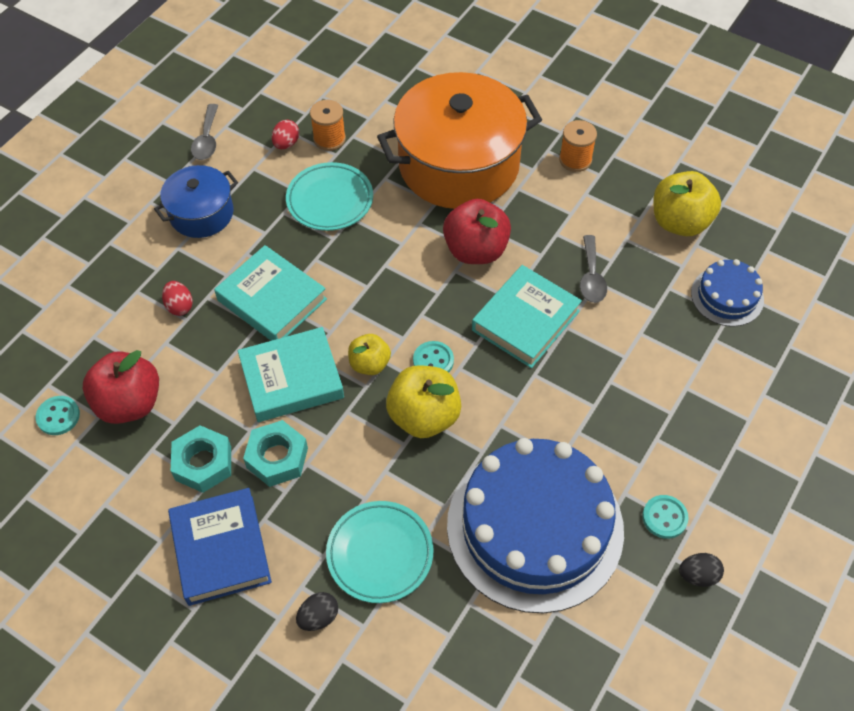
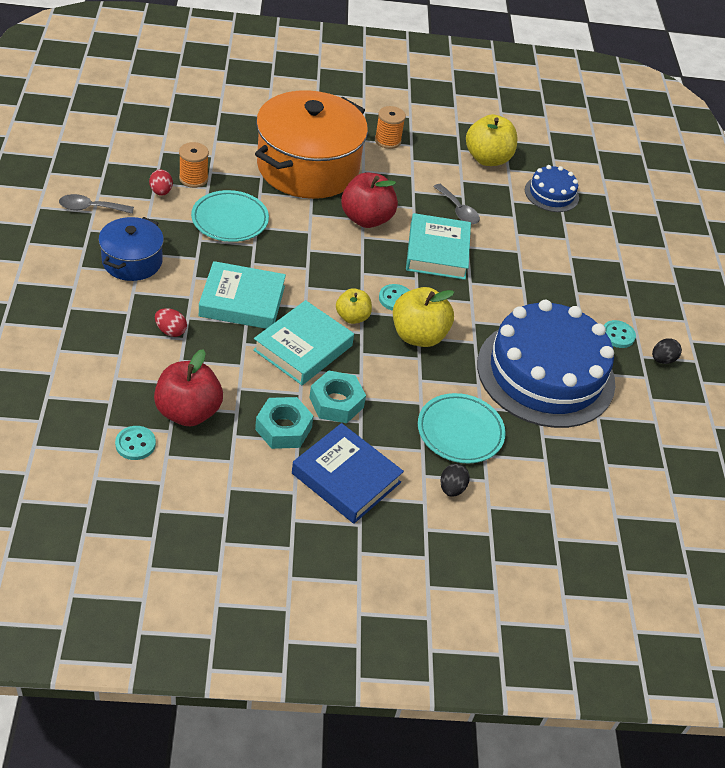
camera: 40 degrees left, 10 degrees down
(207, 140) = (90, 208): grey spoon -> grey spoon turned 120 degrees clockwise

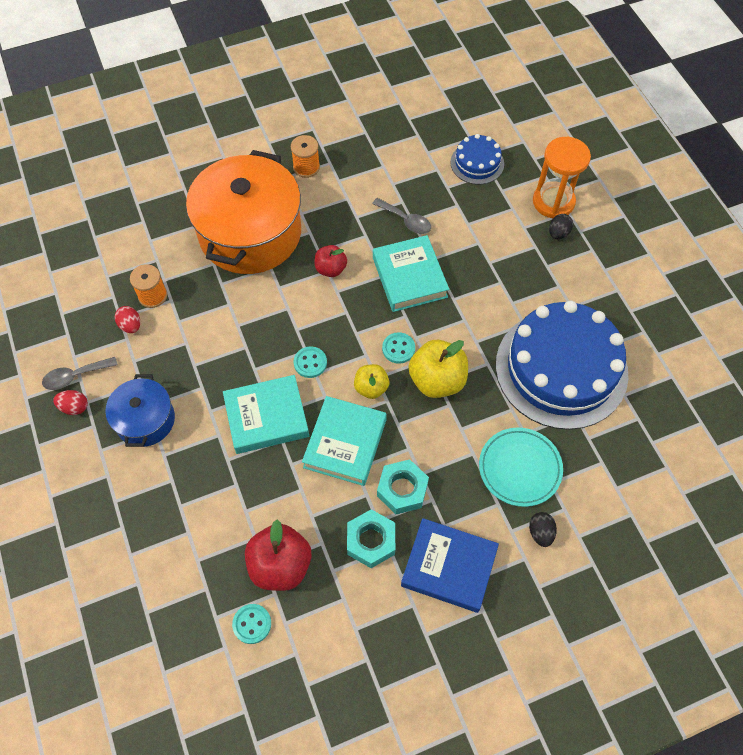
camera: 15 degrees left, 15 degrees up
(170, 331) = (220, 483): red egg -> red egg (74, 407)
(230, 220) = (210, 329): turquoise plate -> none
(366, 219) = (330, 269): red apple -> red apple, size x0.60
(487, 159) = (404, 148): yellow apple -> none
(610, 248) = (553, 202): none -> orange hourglass
(617, 335) = (601, 297): turquoise button -> turquoise button (310, 363)
(662, 360) = (649, 306): black egg -> black egg (558, 233)

